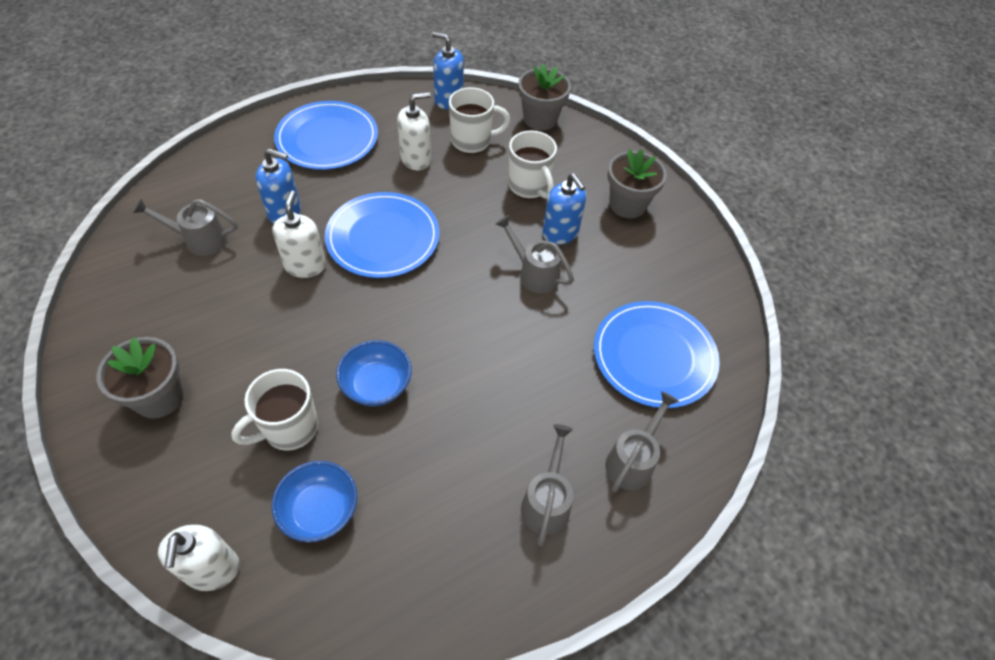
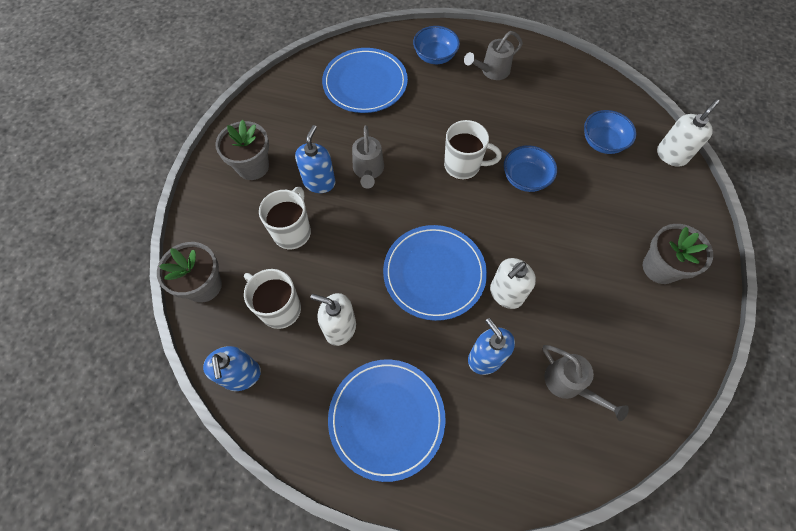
camera: 130 degrees left, 10 degrees up
(289, 428) = (592, 192): white mug -> white mug (463, 166)
(632, 460) = (435, 56): grey watering can -> blue bowl

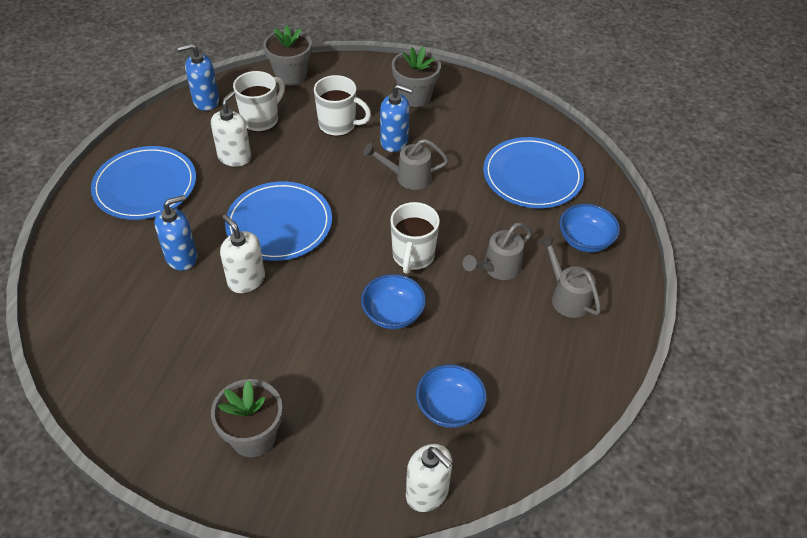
camera: 90 degrees right, 15 degrees down
(569, 384) = (138, 321): grey watering can -> grey watering can (497, 268)

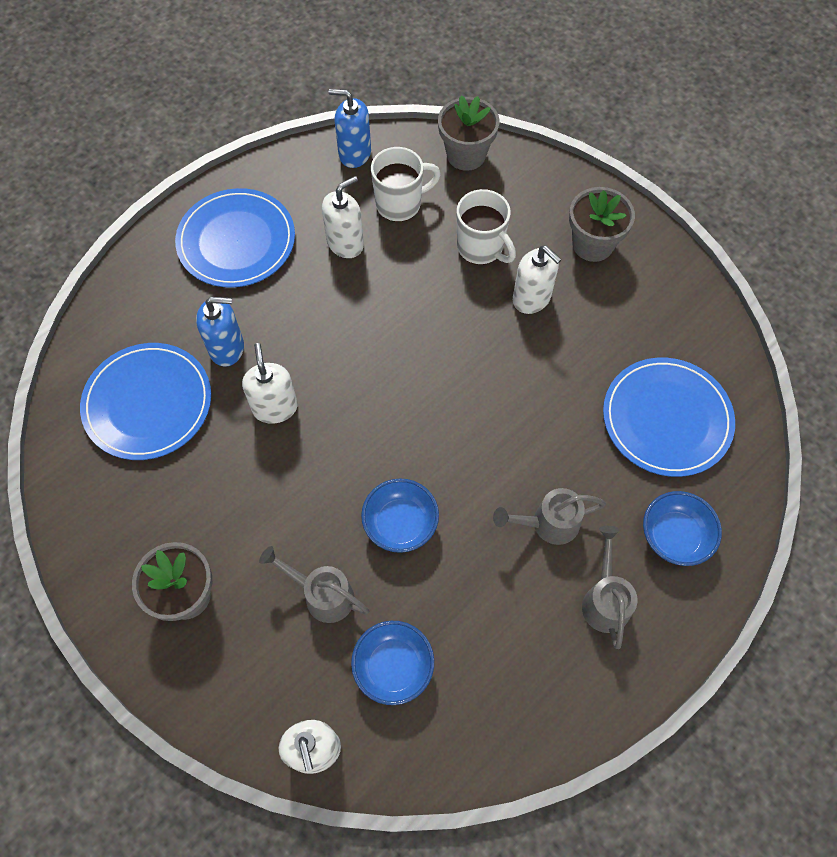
camera: 30 degrees right, 15 degrees up
(279, 224) = (345, 352): blue plate -> blue plate (148, 403)
(394, 141) = (531, 298): blue soap dispenser -> white soap dispenser
(408, 177) = (518, 354): grey watering can -> grey watering can (322, 594)
(413, 256) = (463, 462): white mug -> none

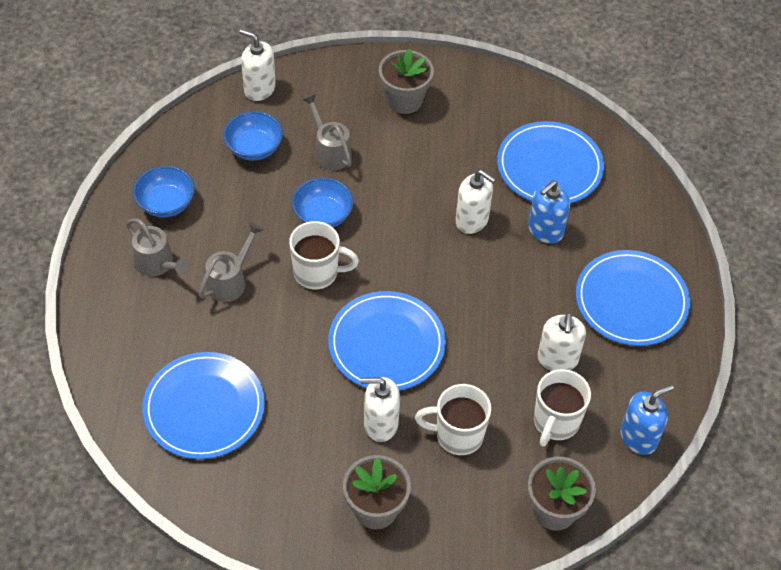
camera: 135 degrees right, 10 degrees down
(322, 594) = (330, 151): grey watering can -> grey watering can turned 105 degrees counterclockwise
(461, 467) = (317, 273): none -> white mug
(464, 356) = (386, 344): none -> blue plate
(674, 536) = (140, 332): blue bowl -> blue bowl (166, 203)

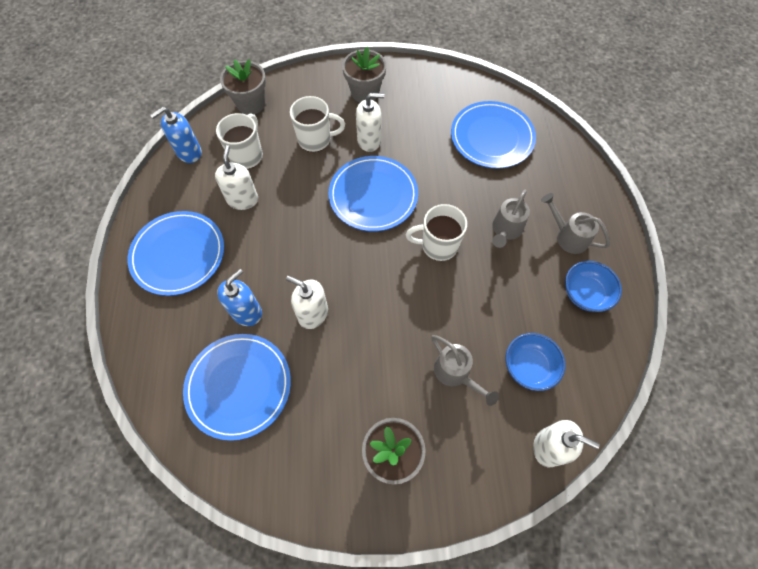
camera: 175 degrees right, 10 degrees up
(323, 215) = (446, 300): blue bowl -> none

